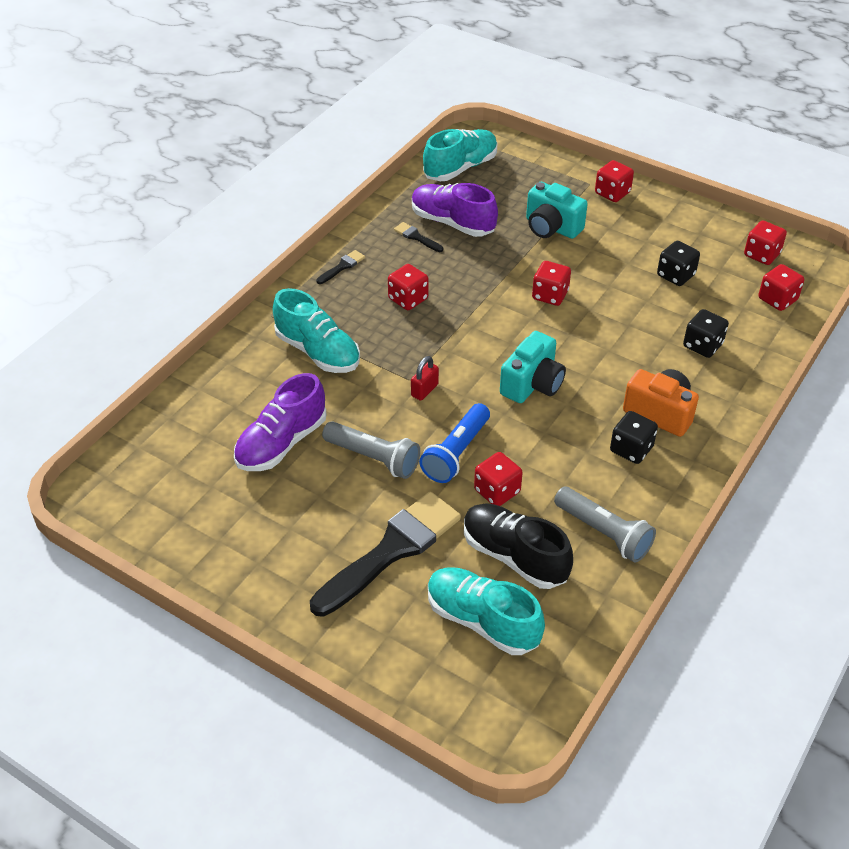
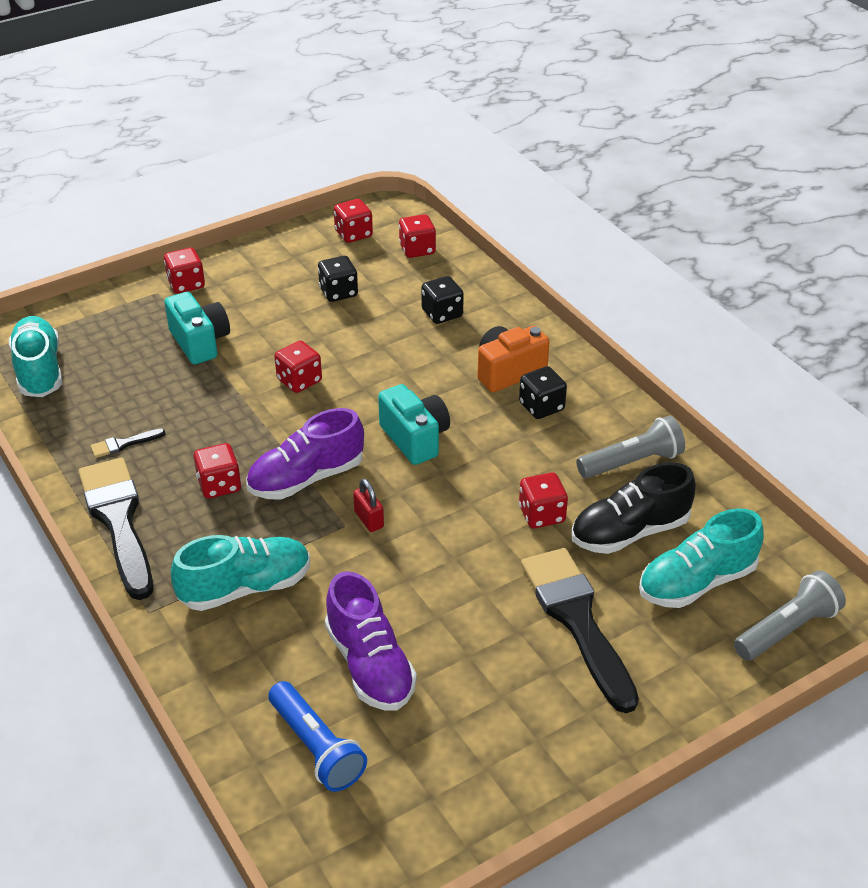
camera: 65 degrees left, 5 degrees down
(342, 267) = (119, 521): black brush -> black brush, size x2.44
(373, 458) = (441, 593): grey flashlight -> grey flashlight (787, 629)
(452, 223) = (126, 409): purple shoe -> purple shoe (306, 478)
(456, 453) = (473, 526): blue flashlight -> blue flashlight (316, 747)
(551, 227) = (200, 342): turquoise camera -> turquoise camera turned 90 degrees counterclockwise

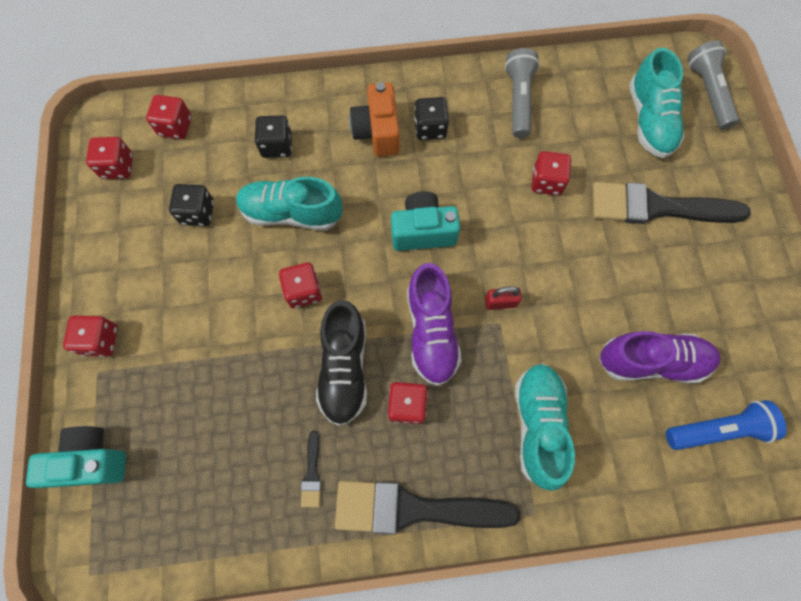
camera: 65 degrees left, 30 degrees up
(39, 370) = (156, 527): turquoise shoe -> turquoise shoe (291, 213)
(200, 342) = (200, 357): turquoise camera -> turquoise camera (91, 460)
(629, 532) = (587, 136): black shoe -> black shoe (344, 368)

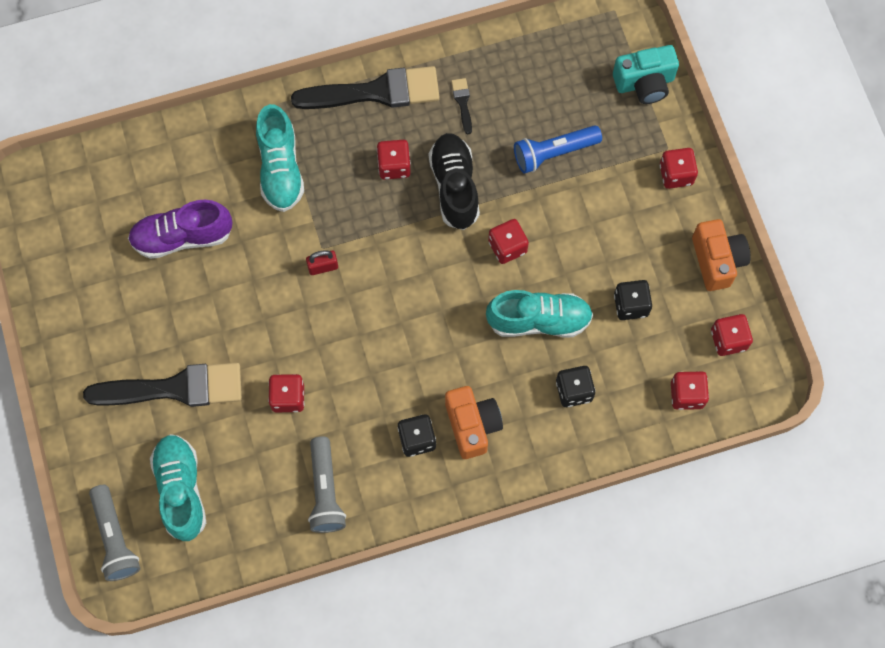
camera: 170 degrees right, 0 degrees up
(97, 242) = (717, 260): none -> orange camera
(423, 231) = (406, 323): turquoise camera -> none
(431, 331) = (383, 230): purple shoe -> none
(717, 429) = (127, 190): blue flashlight -> blue flashlight (553, 153)

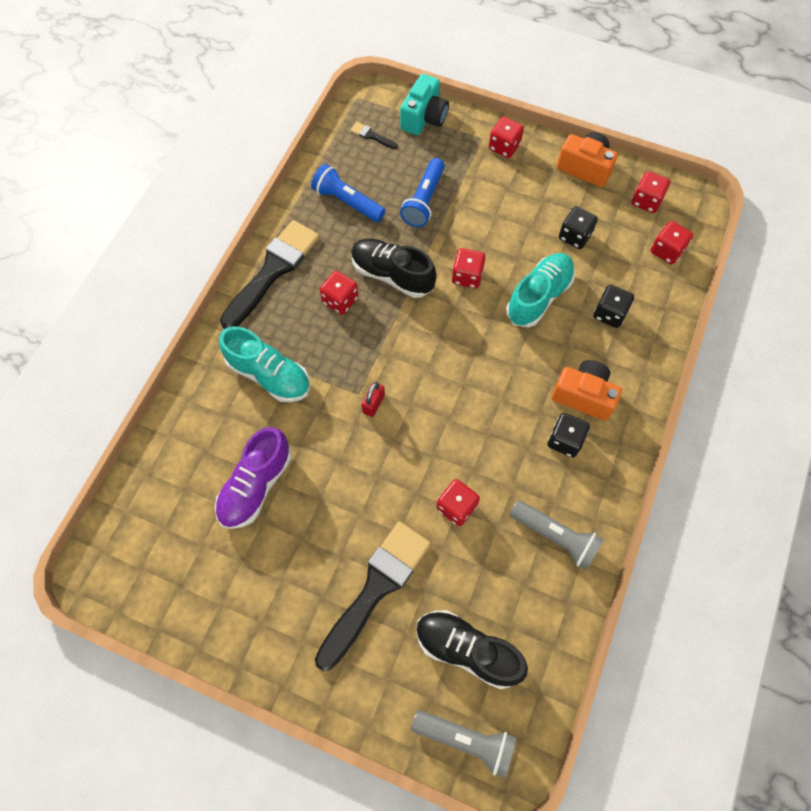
camera: 50 degrees left, 5 degrees down
(181, 490) = (467, 650): turquoise shoe -> black shoe
(462, 103) = (335, 225): black brush -> black brush (372, 136)
(495, 93) = (347, 202): none -> blue flashlight

